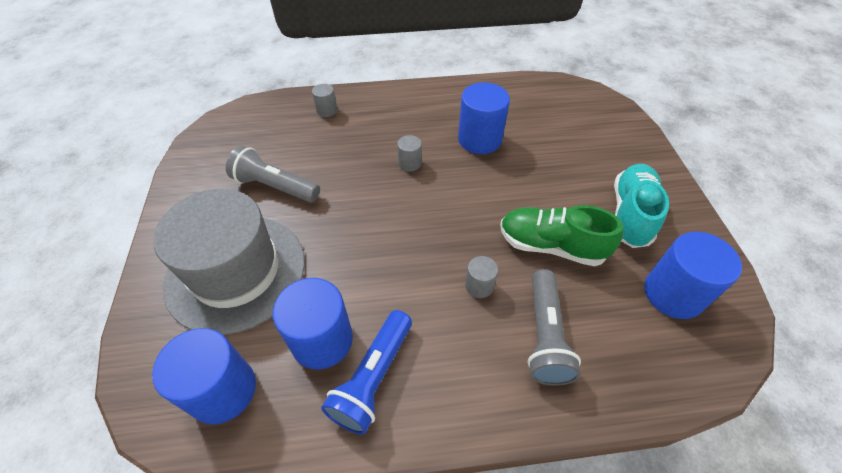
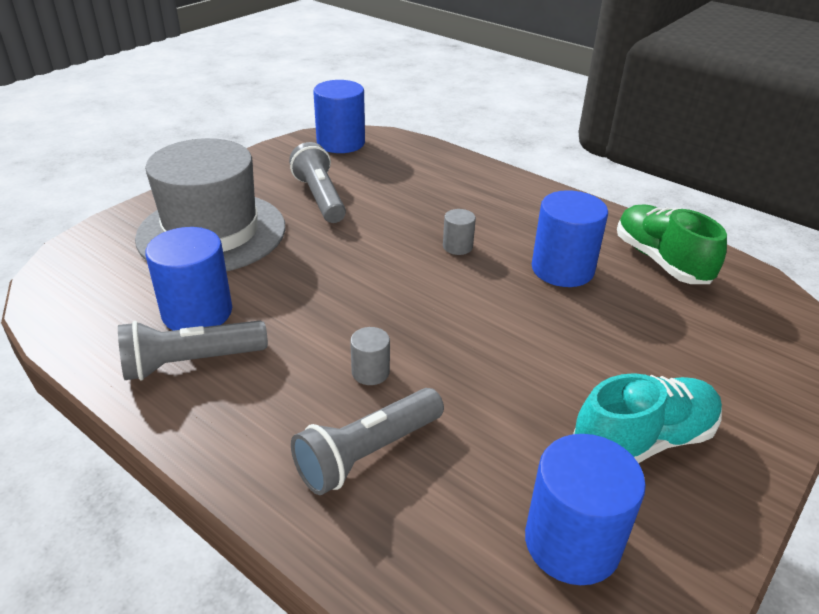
camera: 45 degrees right, 15 degrees down
(223, 390) = (100, 292): blue cylinder -> blue cylinder (341, 143)
(327, 110) = (444, 169): grey cylinder -> none
(373, 378) = (191, 362): blue flashlight -> grey flashlight
(551, 246) = (494, 397): green shoe -> green shoe (661, 261)

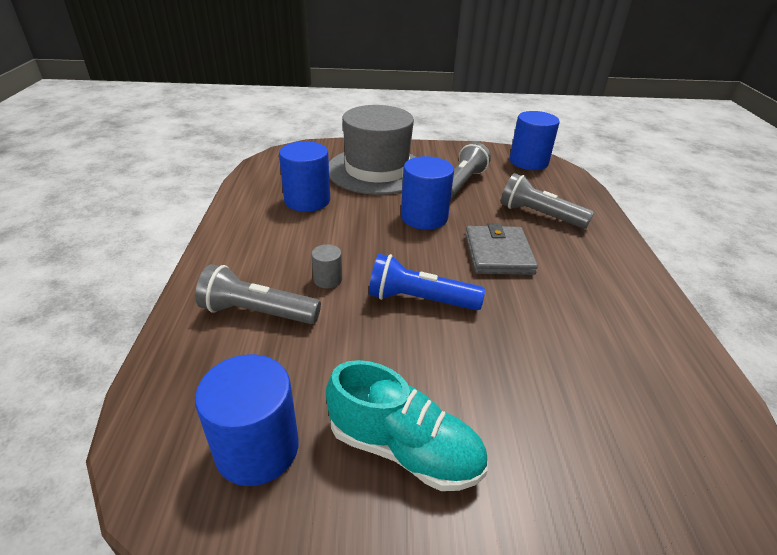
camera: 50 degrees right, 0 degrees up
(191, 362) = (268, 219): grey flashlight -> grey flashlight (539, 215)
(457, 247) = (498, 254): grey cylinder -> grey wallet
(470, 329) = (419, 300): none -> blue flashlight
(562, 269) = (551, 313): blue cylinder -> blue cylinder (424, 217)
(661, 261) = (656, 366): green shoe -> none

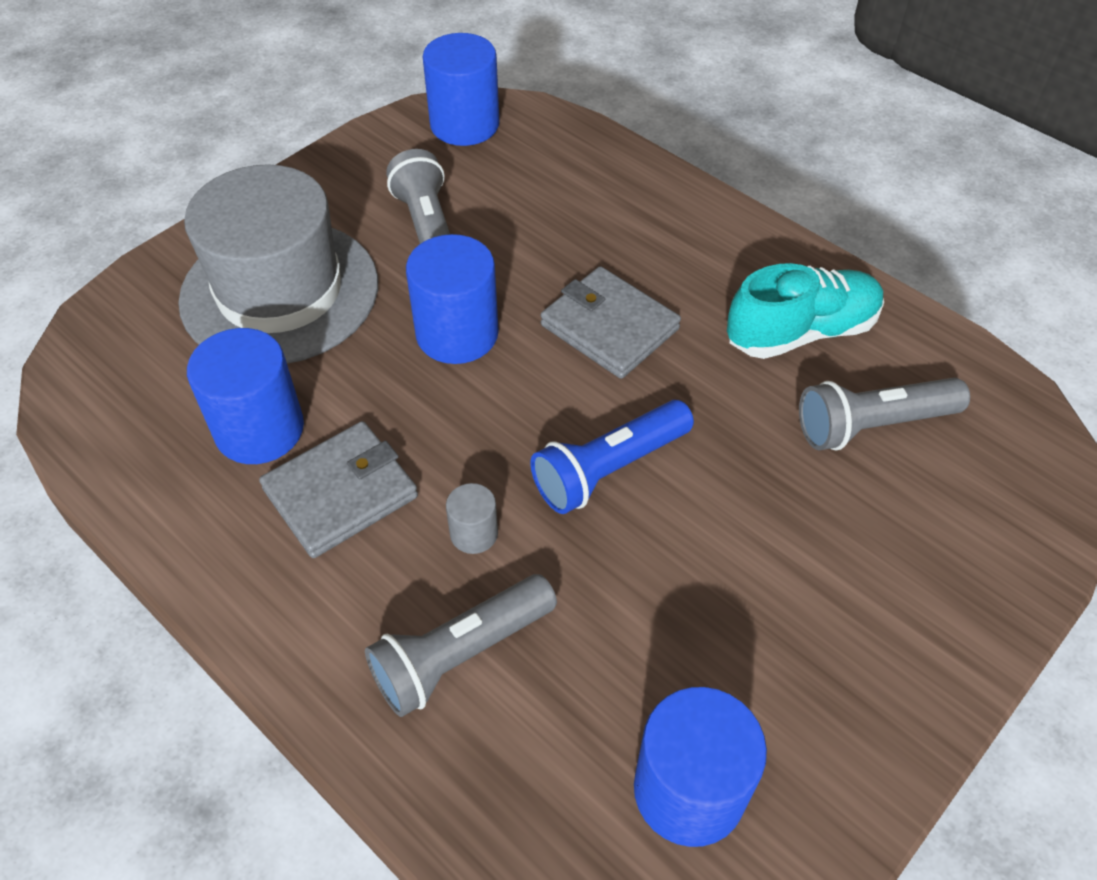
camera: 45 degrees left, 15 degrees up
(302, 234) = (340, 493): none -> grey wallet
(404, 449) = (803, 653): turquoise shoe -> turquoise shoe (801, 332)
(539, 215) = (583, 223): grey flashlight -> grey flashlight (872, 425)

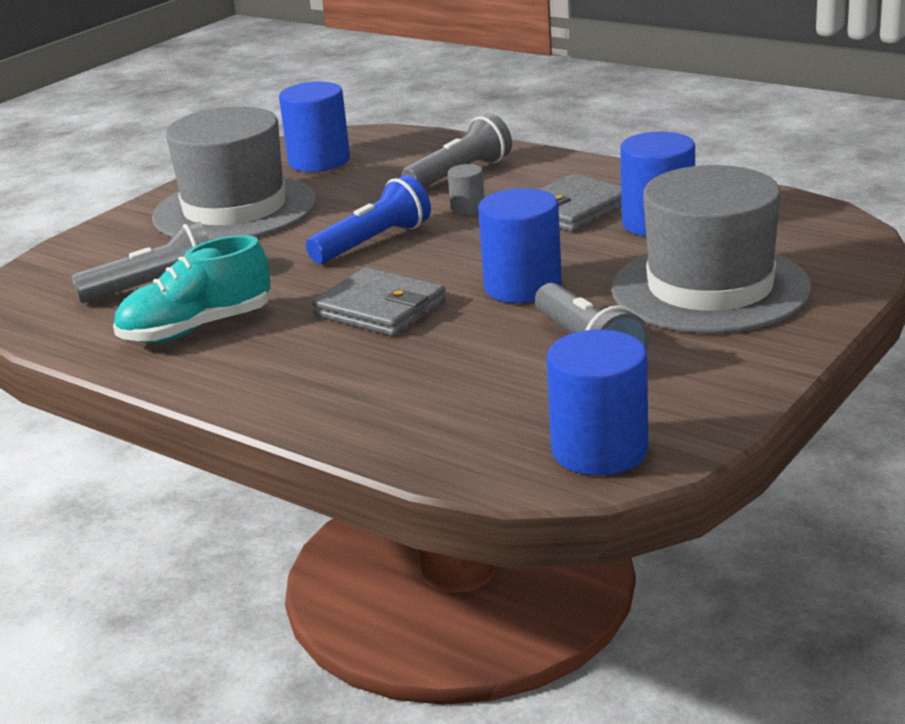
camera: 175 degrees right, 25 degrees down
(811, 622) = (235, 209): none -> grey hat

